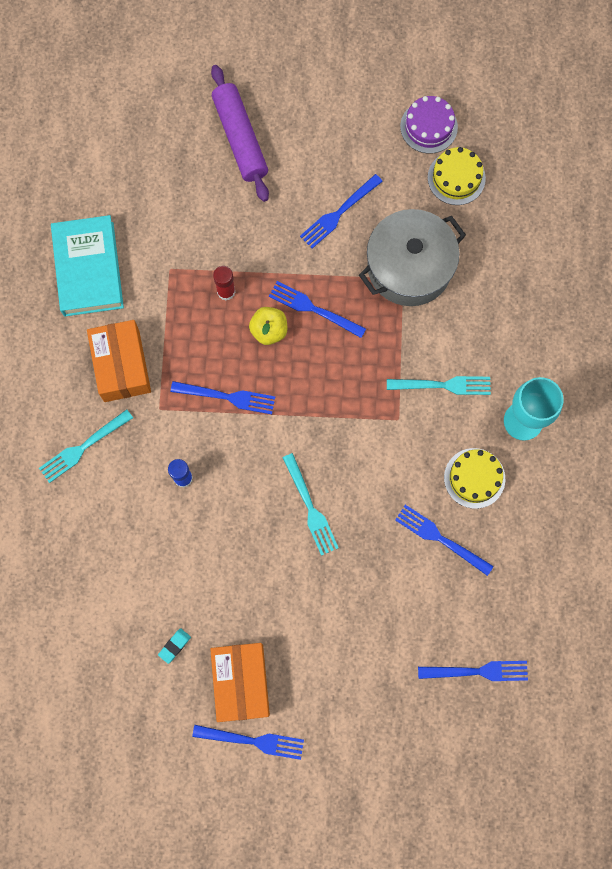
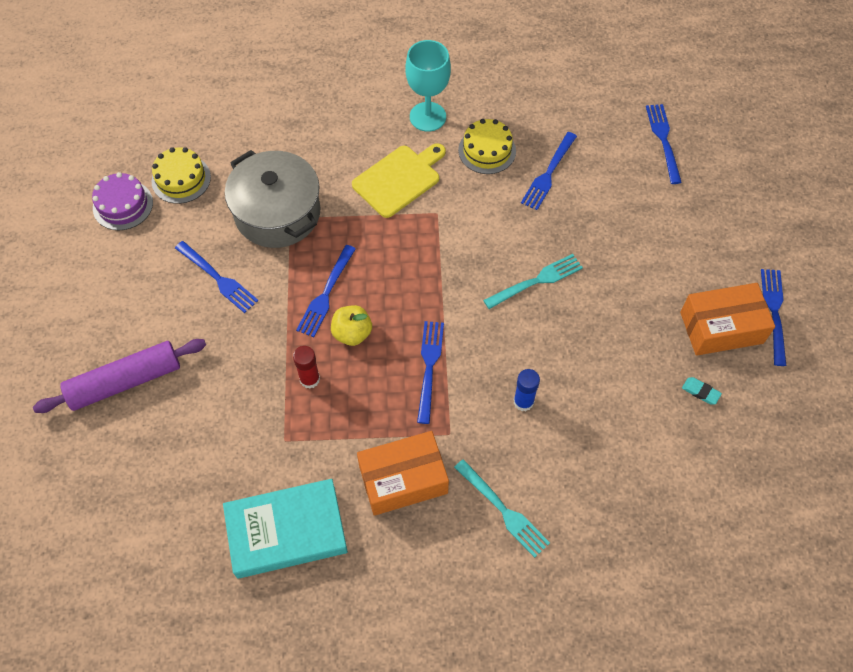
camera: 95 degrees left, 15 degrees down
(443, 385) = (399, 179): turquoise fork -> yellow cutting board

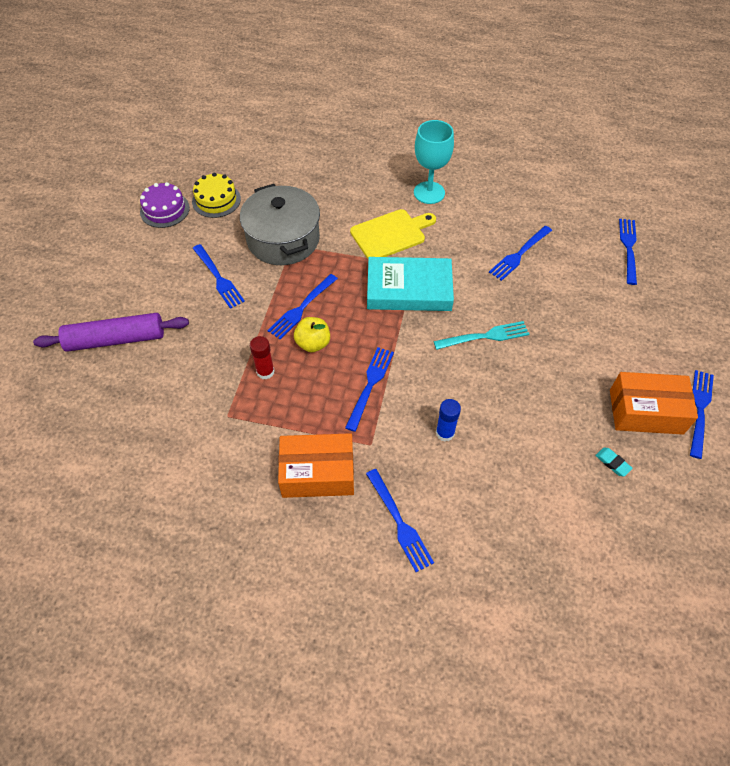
camera: 15 degrees right, 5 degrees down
(286, 531) = (202, 491): turquoise book -> turquoise book (409, 289)
(487, 150) = (471, 227): yellow cake -> none
(503, 510) = (399, 522): turquoise fork -> blue fork

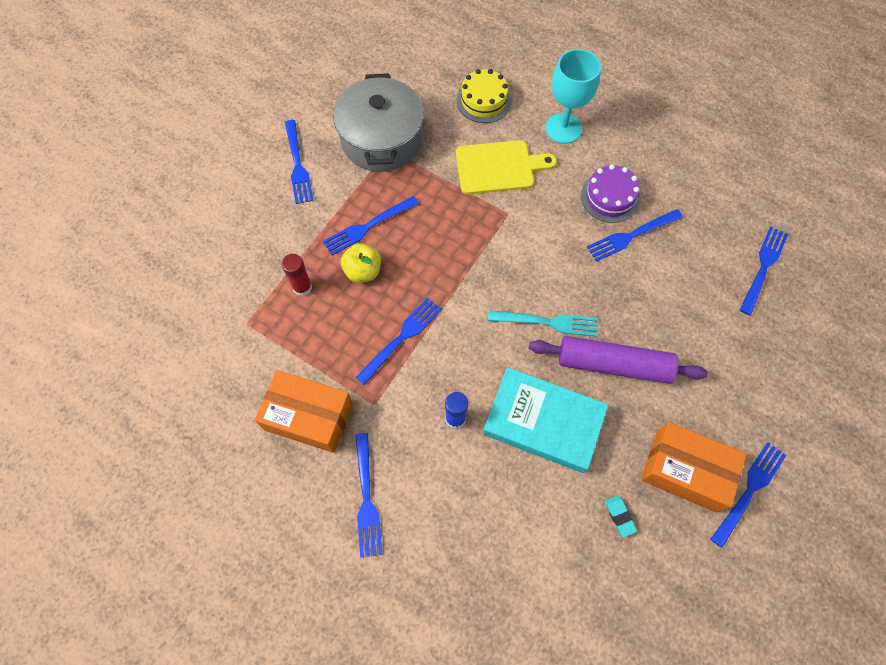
camera: 20 degrees right, 10 degrees up
(116, 339) = (172, 203): purple rolling pin -> purple rolling pin (613, 364)
(165, 210) = (275, 68): purple cake -> purple cake (610, 197)
(216, 200) = (331, 72): yellow cake -> yellow cake (483, 100)
(409, 289) = (490, 240): turquoise book -> turquoise book (543, 422)

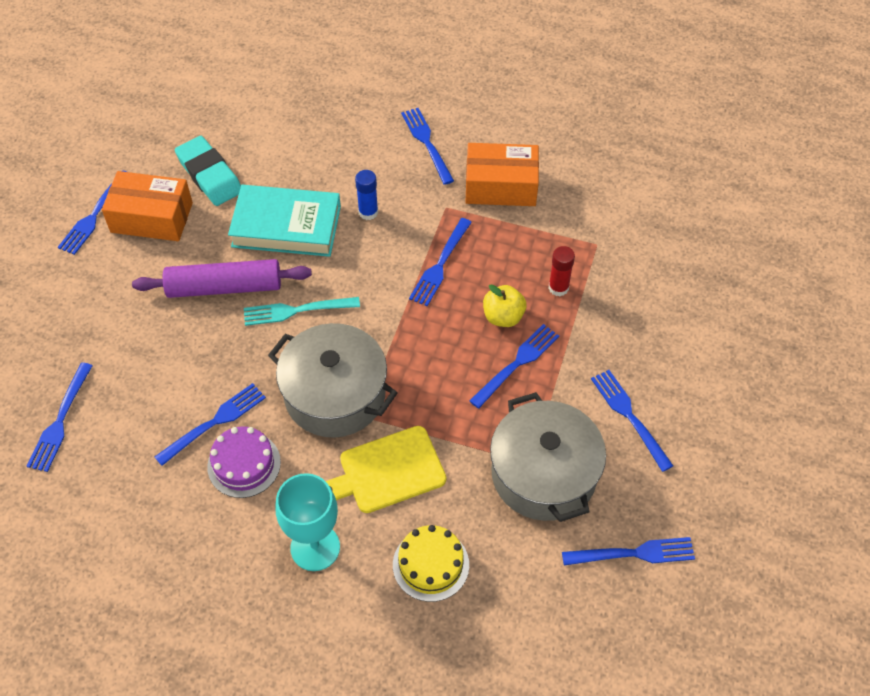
camera: 165 degrees right, 10 degrees down
(342, 77) = (633, 553): none -> blue fork
(527, 236) = (335, 394): none -> grey pot
(619, 516) = (209, 175): turquoise eraser -> turquoise eraser, size x2.32

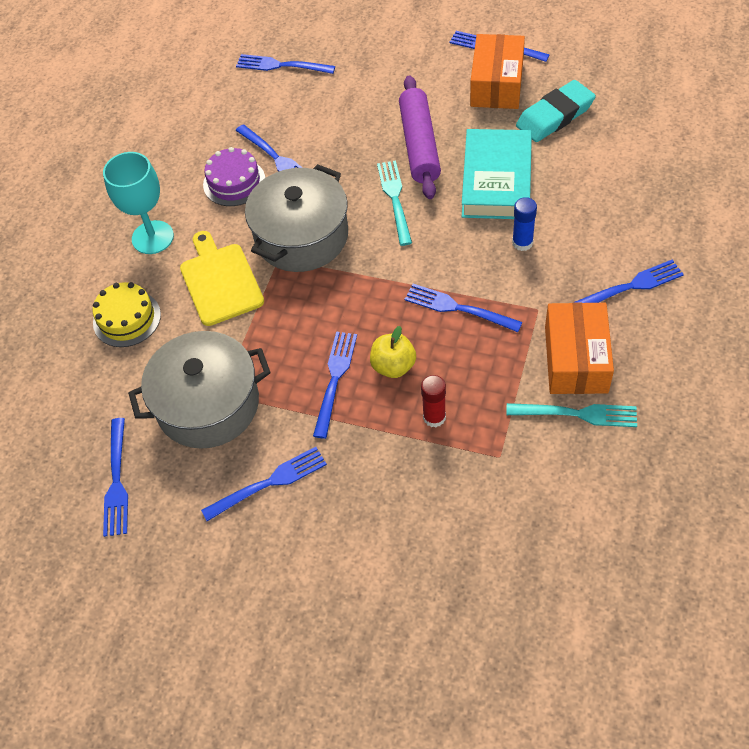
camera: 95 degrees right, 0 degrees up
(517, 364) = (335, 379): blue fork -> blue fork turned 120 degrees counterclockwise
(555, 190) = (577, 414): none -> turquoise fork

